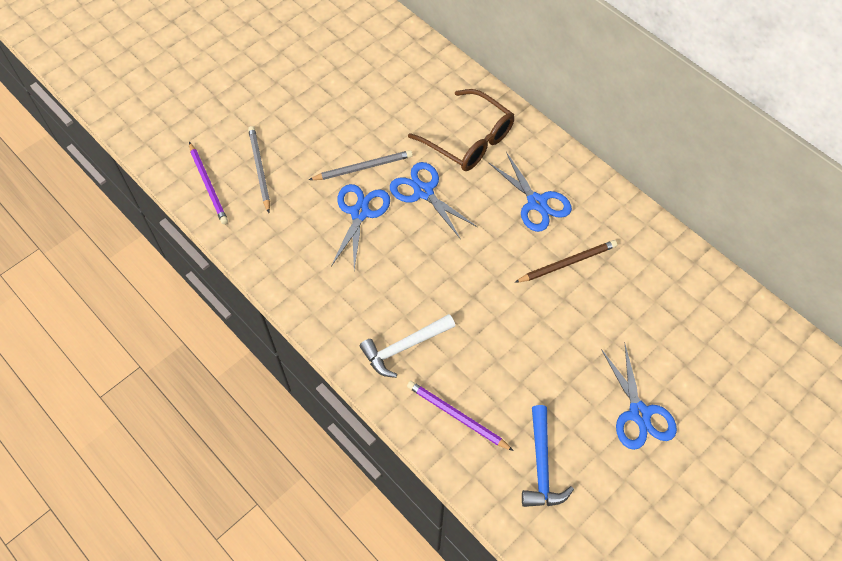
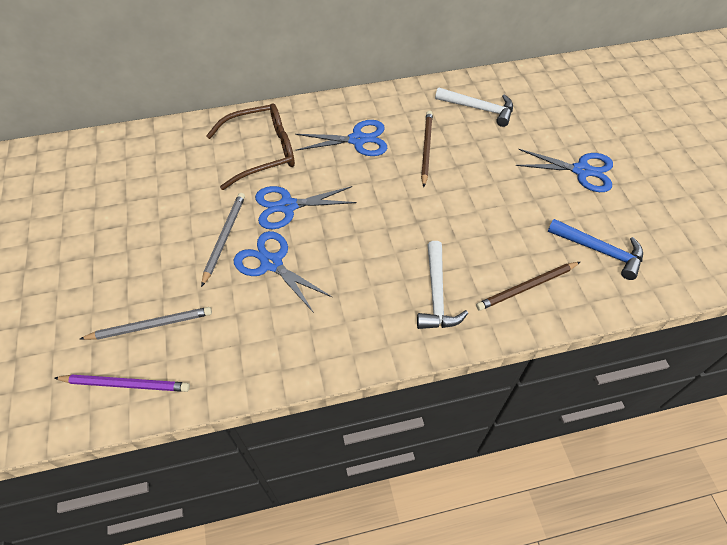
camera: 60 degrees left, 5 degrees down
(259, 169) = (150, 325): grey pencil -> grey pencil turned 150 degrees clockwise
(457, 416) = (527, 287): purple pencil -> brown pencil
(658, 284) = (479, 109): none -> white hammer

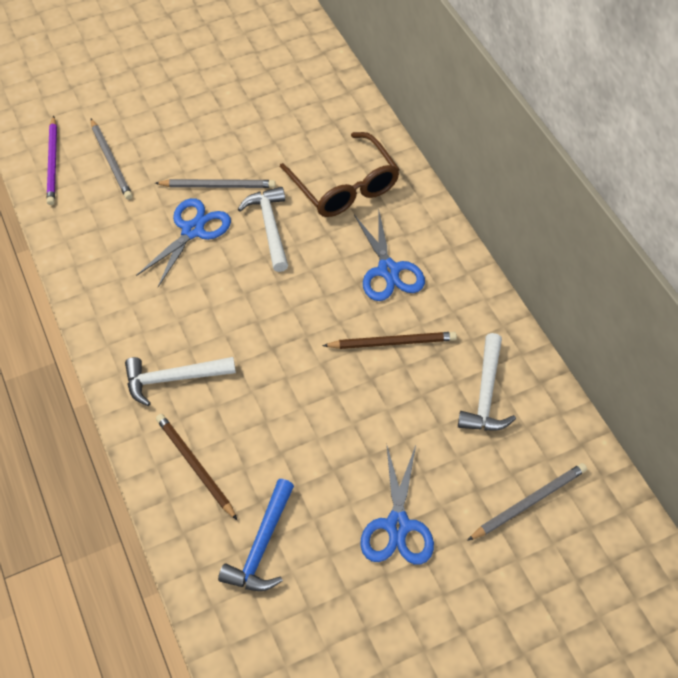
camera: 80 degrees right, 0 degrees up
(288, 206) = (270, 227): blue scissors -> white hammer
(564, 105) = (528, 502): none -> grey pencil

